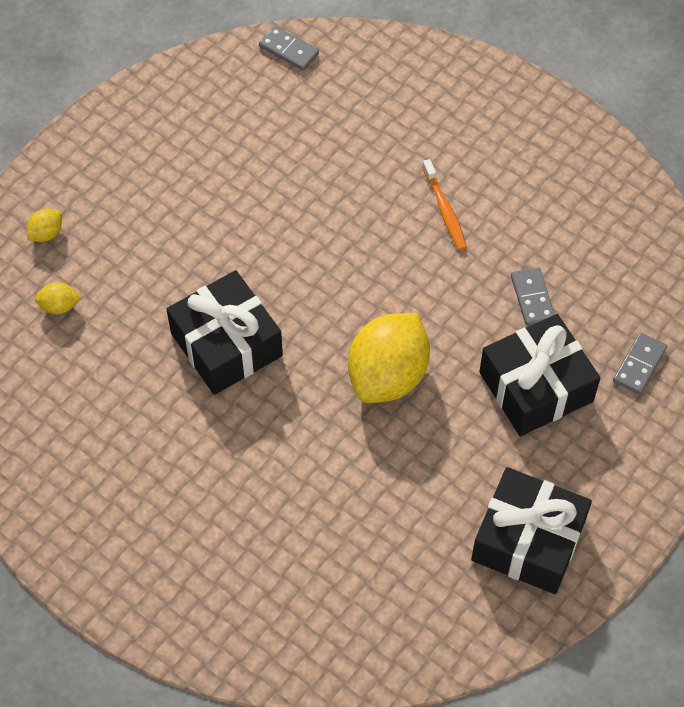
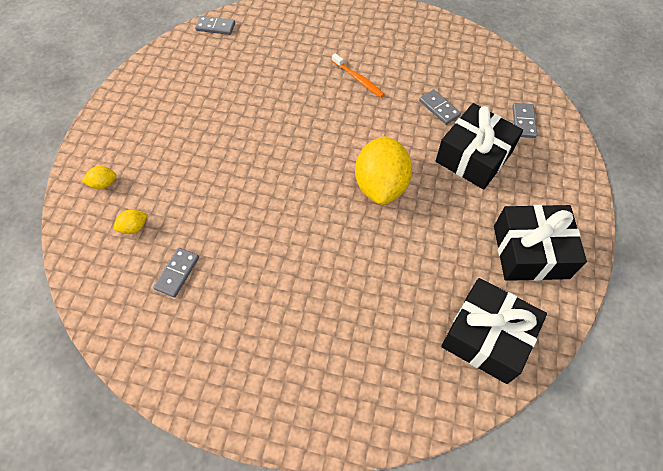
camera: 25 degrees left, 0 degrees up
(46, 233) = (104, 184): yellow lemon -> yellow lemon turned 60 degrees clockwise
(84, 384) = (177, 273): none -> grey domino
(226, 344) = (265, 207): black gift -> black gift (487, 337)

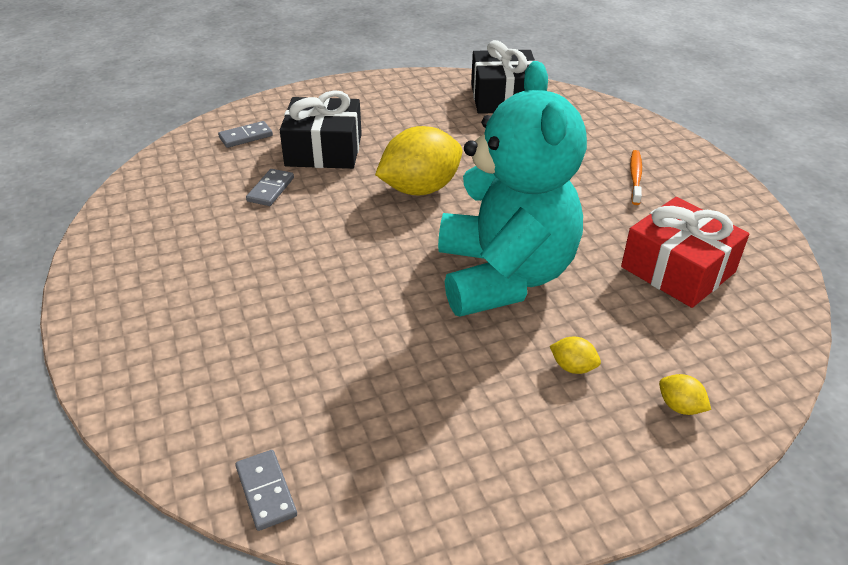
camera: 125 degrees left, 20 degrees down
(134, 227) = (684, 334): yellow lemon -> yellow lemon (573, 367)
(177, 273) = (678, 269): grey domino -> red gift
(257, 175) = (504, 276): none -> turquoise teddy bear
(358, 79) = (270, 265): orange toothbrush -> orange toothbrush (635, 177)
(530, 252) = (404, 99): black gift -> none

